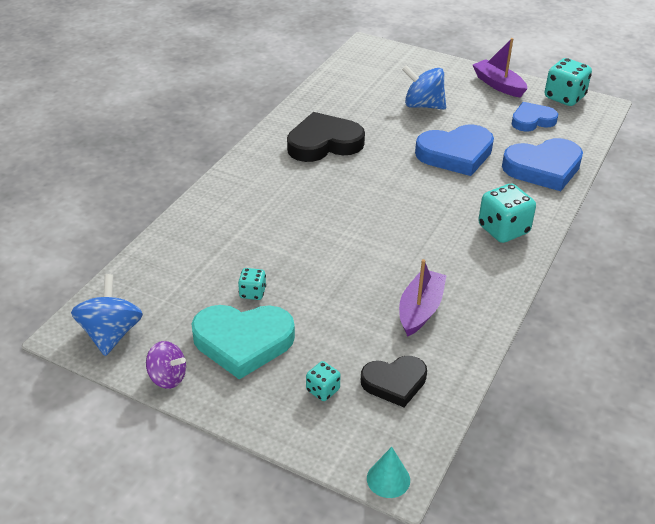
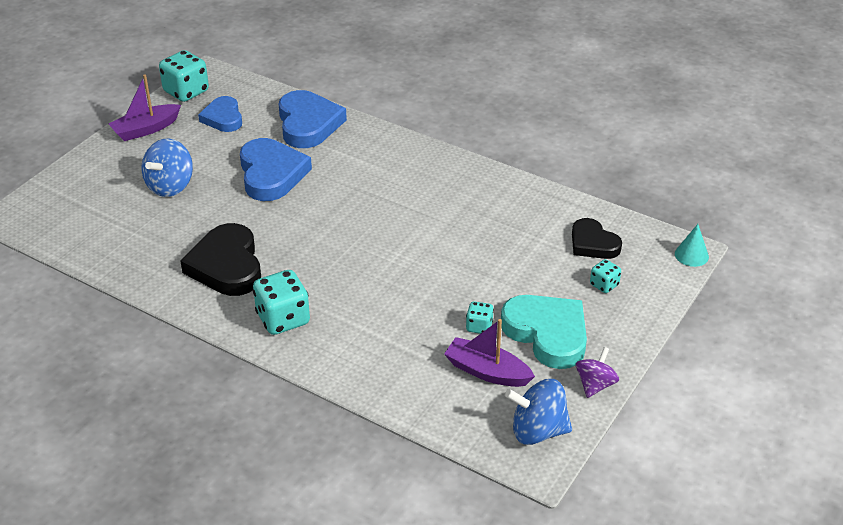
camera: 85 degrees left, 0 degrees up
(243, 342) = (547, 334): turquoise heart -> turquoise heart turned 45 degrees counterclockwise
(394, 382) = (593, 243): black heart -> black heart turned 150 degrees clockwise
(420, 310) = (505, 221): purple boat -> purple boat (487, 371)
(503, 230) = (399, 160): turquoise dice -> turquoise dice (283, 319)

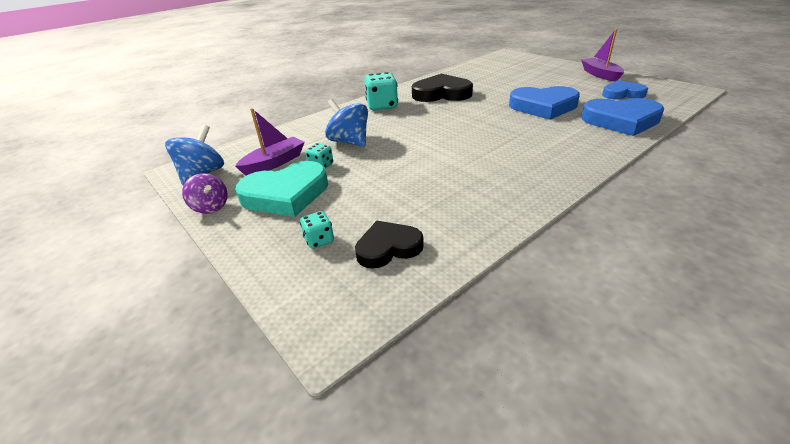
camera: 110 degrees right, 5 degrees down
(170, 186) = (531, 81): blue spinning top -> blue spinning top (349, 142)
(186, 92) = (658, 84): turquoise dice -> none
(691, 255) = (318, 334): turquoise cone -> none

